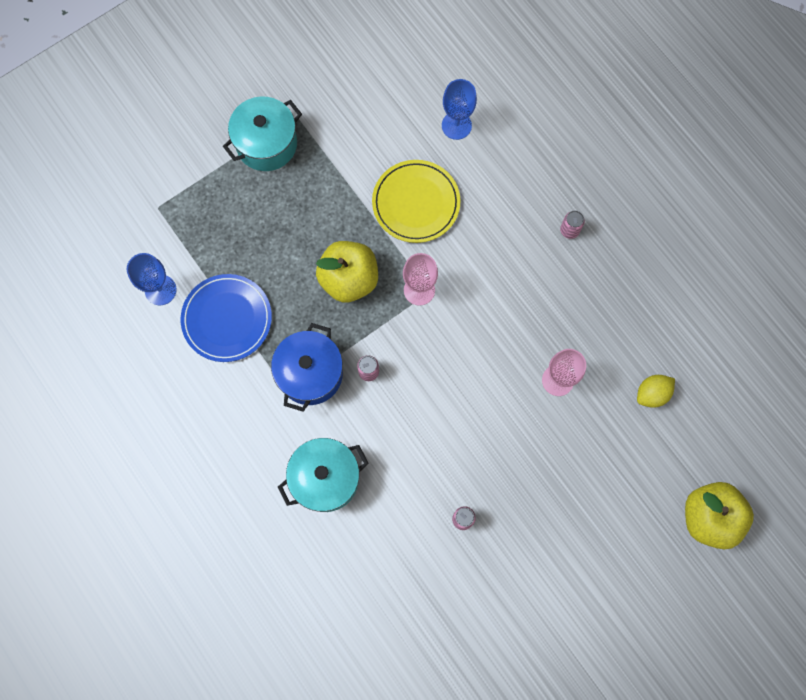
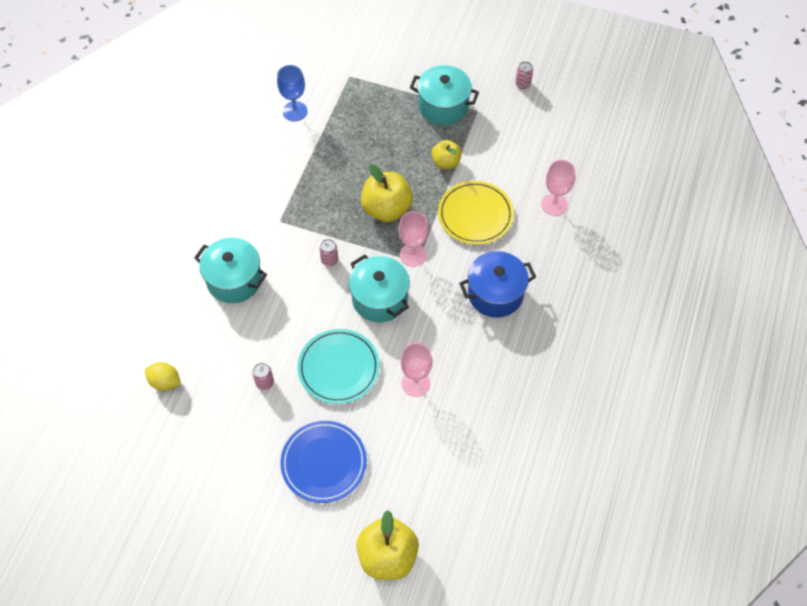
camera: 55 degrees right, 15 degrees down
(227, 319) = (303, 158): blue plate -> blue plate (324, 463)
(310, 373) = (302, 227): blue pot -> blue pot (495, 294)
(336, 188) = (446, 162): none -> yellow apple
(446, 353) = (379, 299): none -> turquoise pot
(456, 125) = (554, 204): blue goblet -> pink goblet
(494, 439) = (338, 368): none -> turquoise plate
(569, 230) = (537, 322): pink can -> pink can (522, 84)
(652, 394) = (455, 455): yellow lemon -> yellow lemon (165, 382)

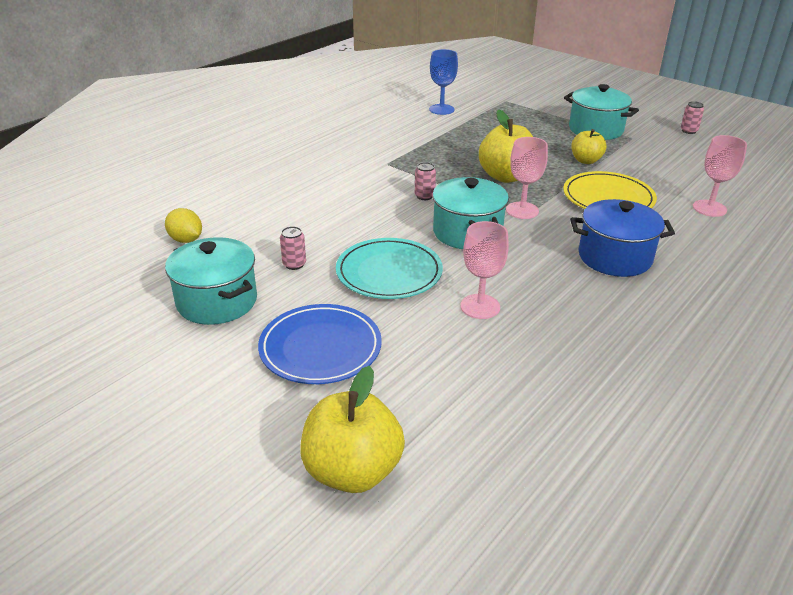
camera: 20 degrees right, 25 degrees down
(234, 280) = (313, 189): turquoise pot -> turquoise pot (217, 301)

